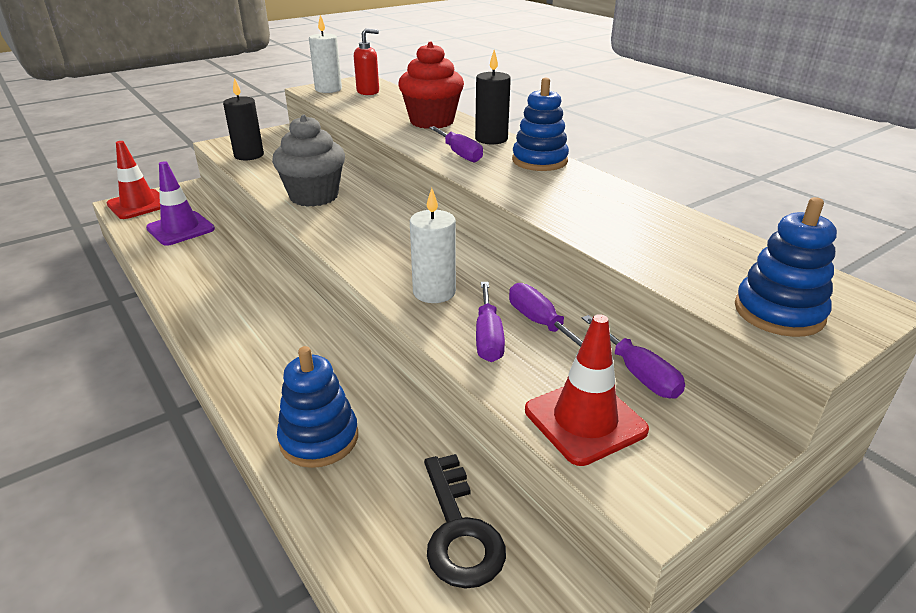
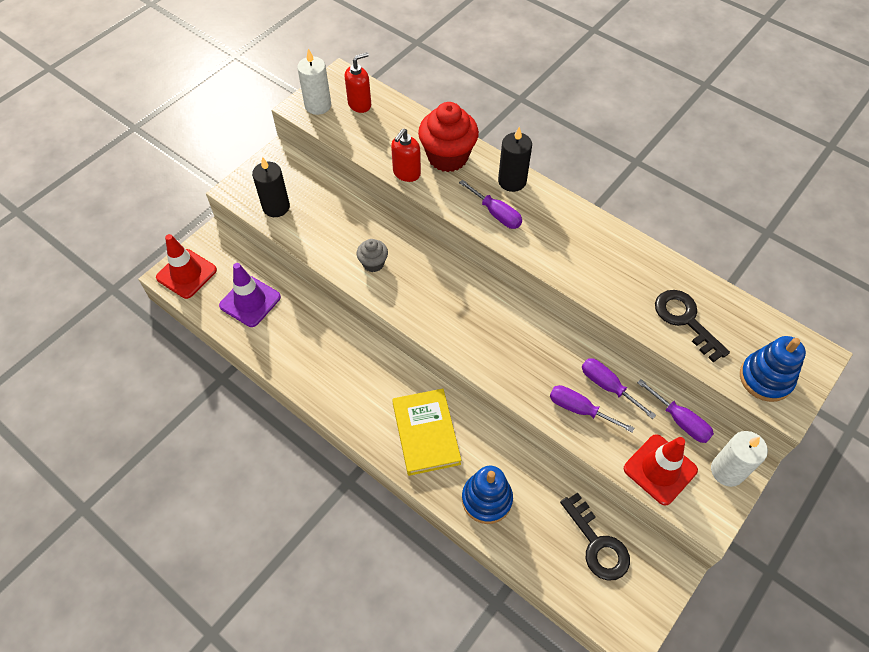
camera: 15 degrees left, 25 degrees up
(285, 357) = (426, 433): none -> yellow book
(314, 196) = (373, 263): grey cupcake -> grey cupcake, size x0.52
(381, 125) = (406, 173): none -> red soap dispenser
(434, 292) = (525, 369): white candle -> white candle (727, 471)
(488, 337) = (579, 409): purple screwdriver -> purple screwdriver turned 135 degrees clockwise
(539, 161) = (564, 212): blue stacking toy -> none
(664, 247) = (685, 320): none -> black key

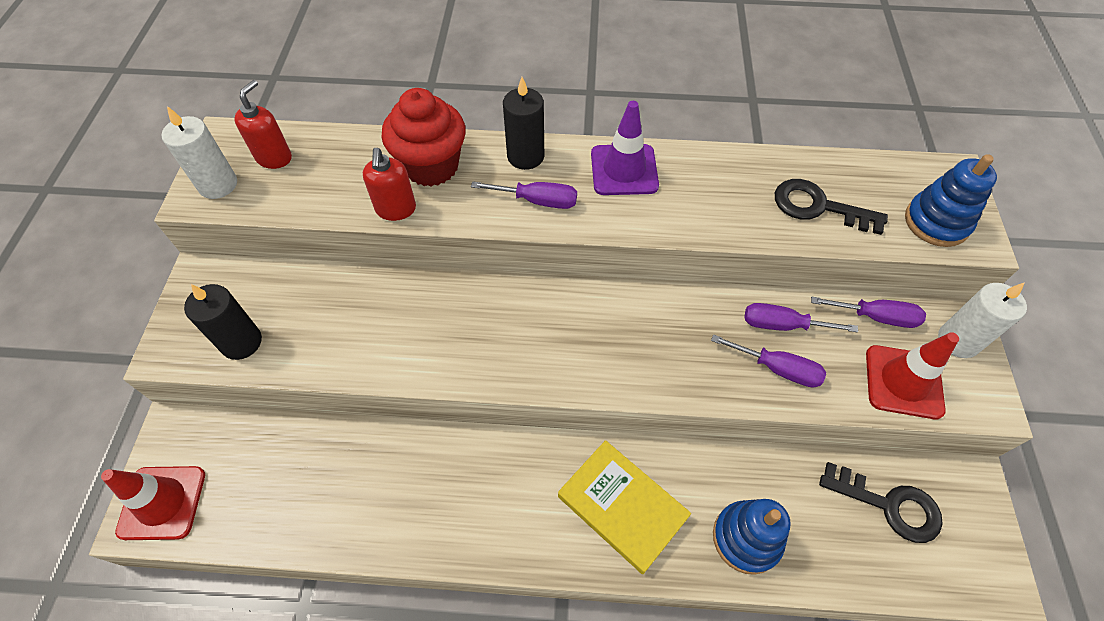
camera: 35 degrees left, 0 degrees up
(250, 301) = (282, 484): purple traffic cone -> purple traffic cone (624, 170)
(373, 263) = (422, 341): grey cupcake -> none
(579, 409) = (777, 369): purple screwdriver -> purple screwdriver turned 150 degrees counterclockwise

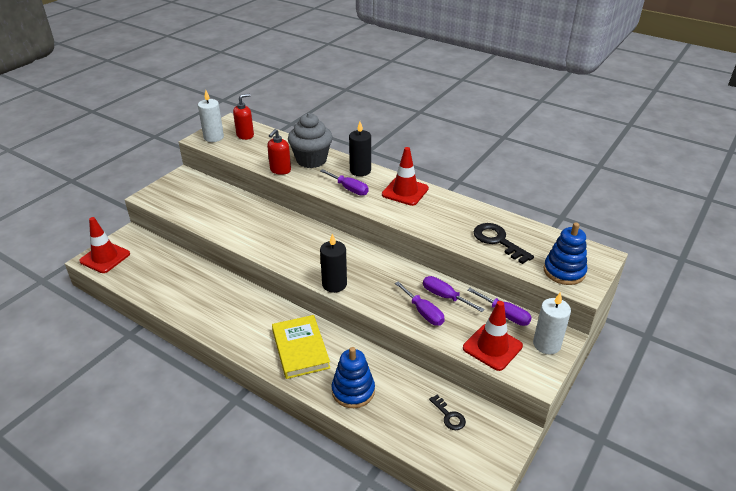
camera: 30 degrees right, 20 degrees down
(241, 342) = (179, 204): black candle -> black candle (334, 284)
(431, 166) = (311, 160): red cupcake -> grey cupcake
(624, 170) = (405, 191): purple traffic cone -> red traffic cone
(889, 505) = (449, 416): black key -> black key, size x0.58

